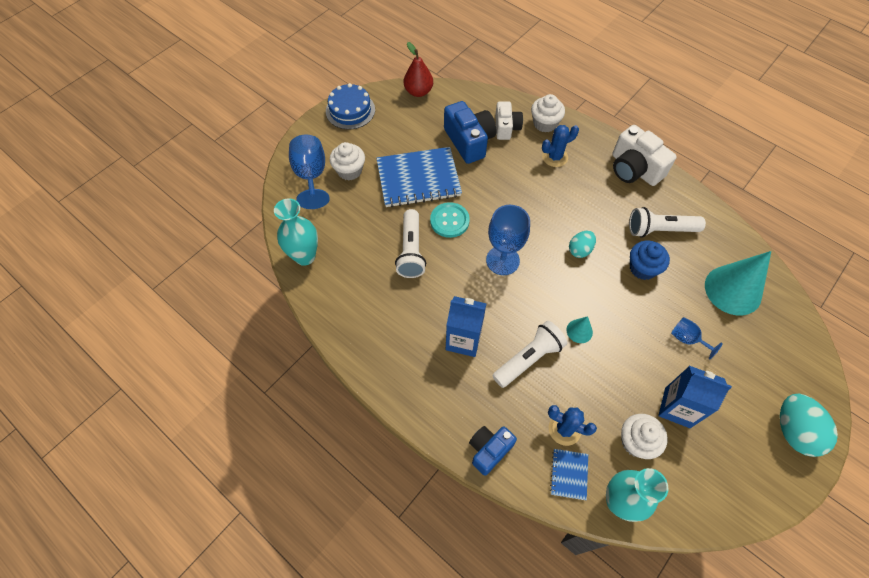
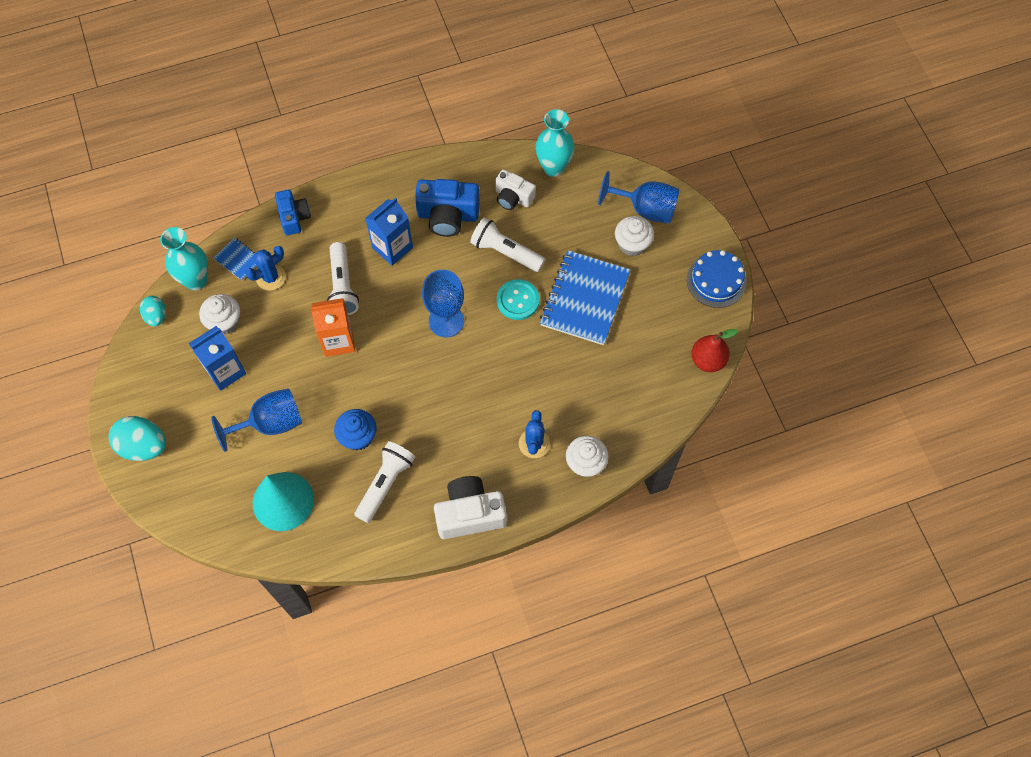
camera: 120 degrees right, 5 degrees up
(469, 141) = (606, 372): blue camera -> blue camera (448, 216)
(506, 127) = (603, 420): white camera -> white camera (513, 197)
(579, 331) = (338, 341): turquoise cone -> orange carton
(580, 250) = (413, 394): turquoise egg -> turquoise egg (156, 316)
(687, 339) = (270, 423): blue goblet -> blue goblet, size x1.80

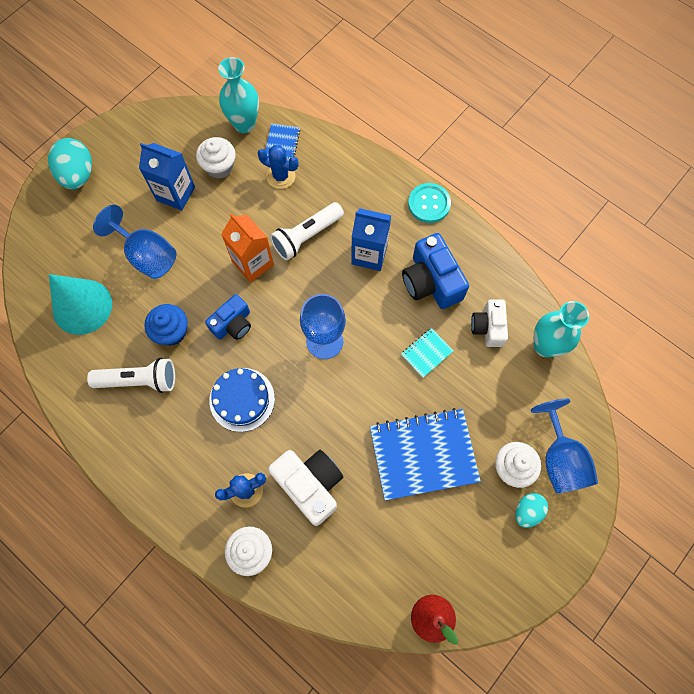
camera: 60 degrees right, 5 degrees up
(156, 316) = (195, 115): turquoise egg -> turquoise egg (527, 511)
(294, 217) = (348, 160): blue camera -> blue camera (233, 324)
(470, 514) = (146, 470): white camera -> white camera (310, 485)
(505, 252) = (426, 353): white flashlight -> turquoise notebook
(518, 300) = (383, 392): turquoise button -> turquoise button (429, 204)
(716, 280) = (526, 577): blue cake -> blue cake (242, 399)

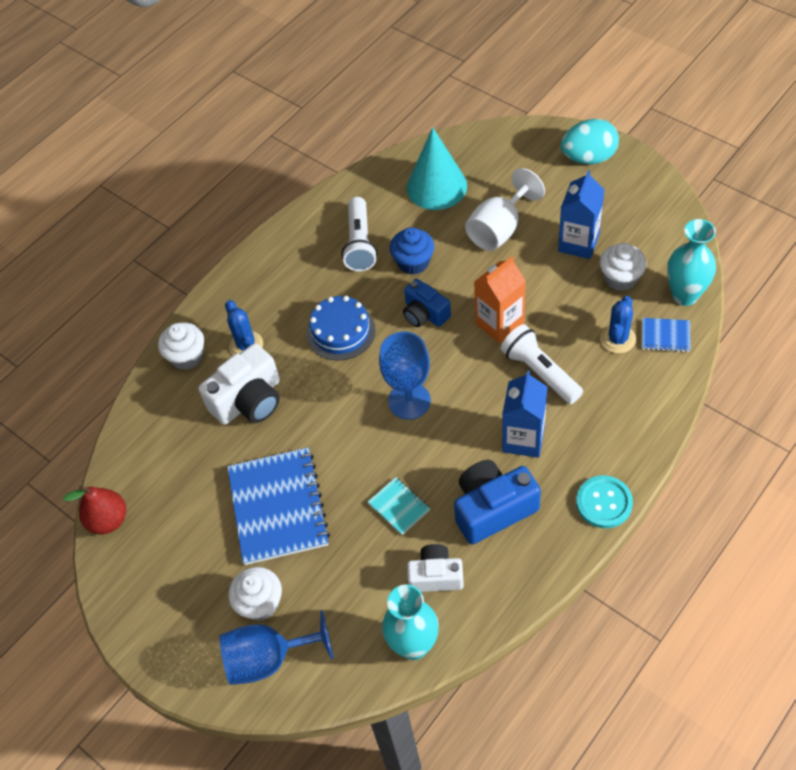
camera: 95 degrees right, 15 degrees down
(147, 255) = (499, 229): blue goblet -> white goblet
(527, 511) = (209, 619): turquoise egg -> none

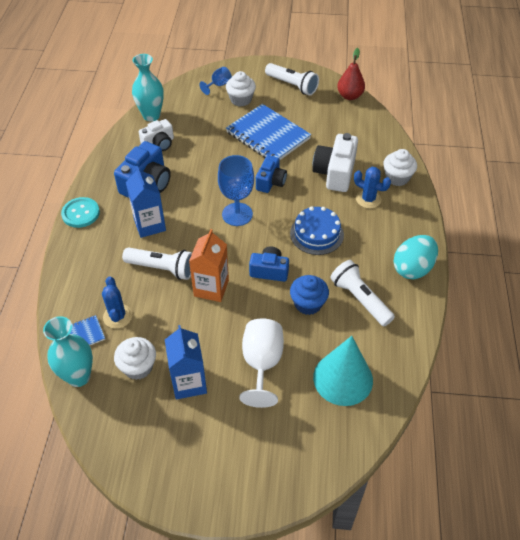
camera: 140 degrees right, 5 degrees down
(164, 590) = (292, 85): none -> white flashlight
(269, 658) = (218, 85): blue goblet -> blue goblet, size x0.55
(335, 427) = (270, 182): none -> blue camera
(399, 507) = (201, 162): turquoise notebook -> none
(588, 157) = (228, 482): turquoise egg -> turquoise egg (412, 268)

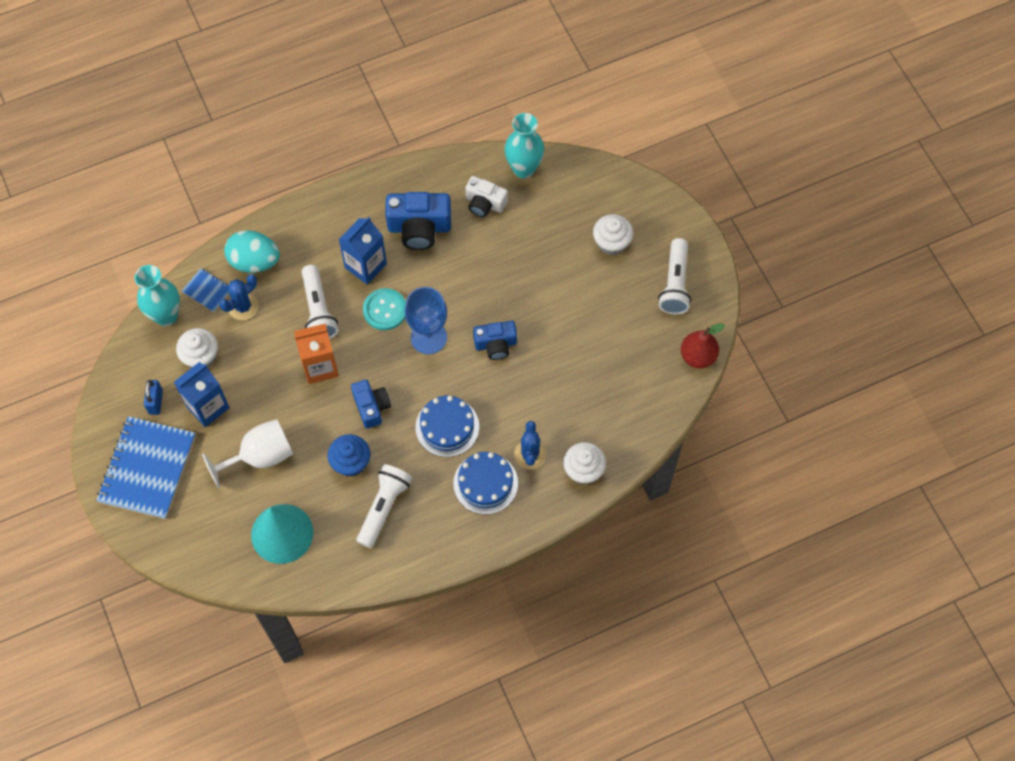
camera: 60 degrees right, 15 degrees up
(81, 213) = (343, 195): turquoise button -> turquoise button (385, 310)
(154, 422) = (156, 402): none -> blue padlock
(218, 85) = (622, 205): blue goblet -> none
(268, 135) = (568, 303): blue notebook -> blue notebook (147, 469)
(335, 173) = (550, 402): white camera -> none
(376, 231) = (485, 483): none -> blue cake
(412, 268) = (454, 541): turquoise egg -> turquoise egg (254, 261)

